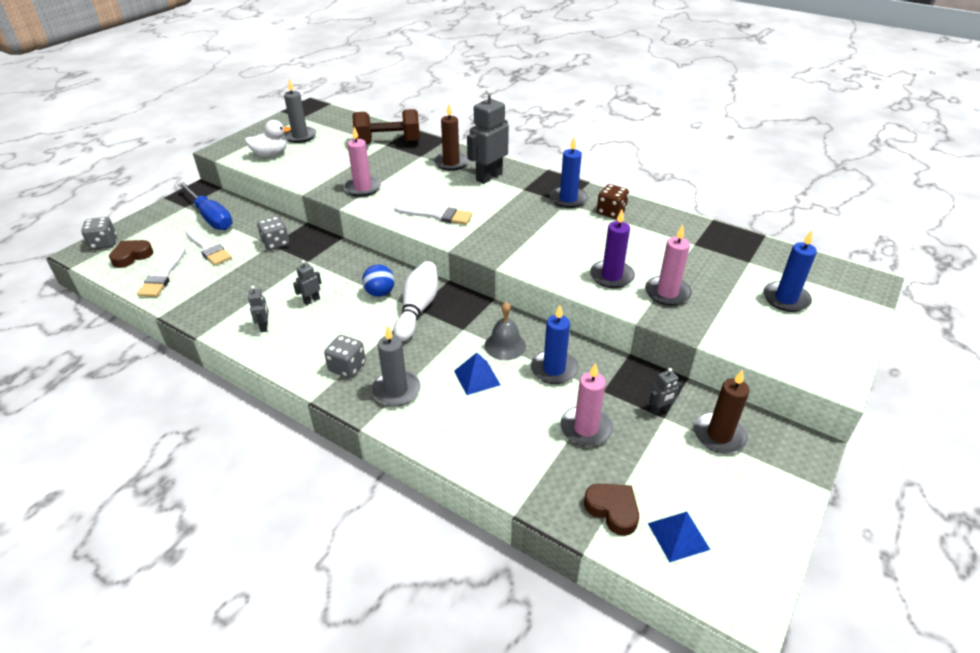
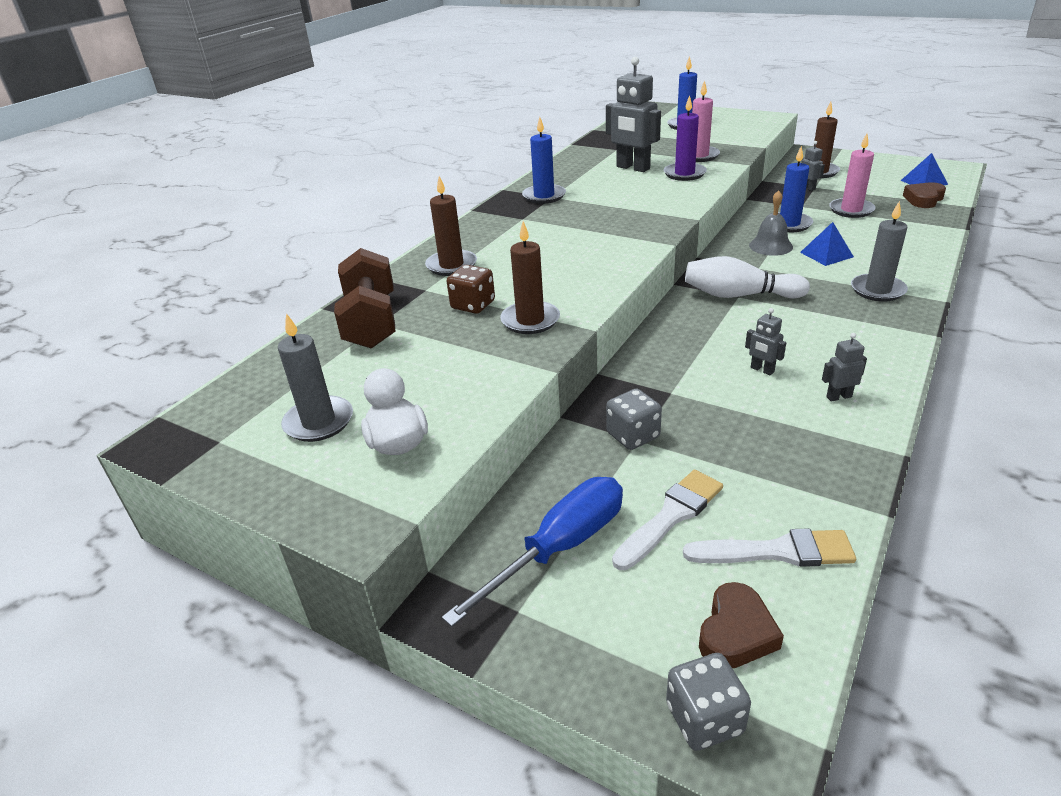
camera: 90 degrees left, 5 degrees down
(131, 256) = (736, 633): brown heart -> brown heart turned 105 degrees counterclockwise
(347, 367) = (866, 322): grey dice -> none
(362, 188) = (530, 320): pink candle -> brown candle
(380, 293) = (720, 323): blue ball -> none
(437, 215) = (597, 259): white brush -> none
(488, 177) = (492, 239): grey robot -> grey robot (632, 168)
(611, 212) = (567, 178): brown dice -> brown dice (473, 305)

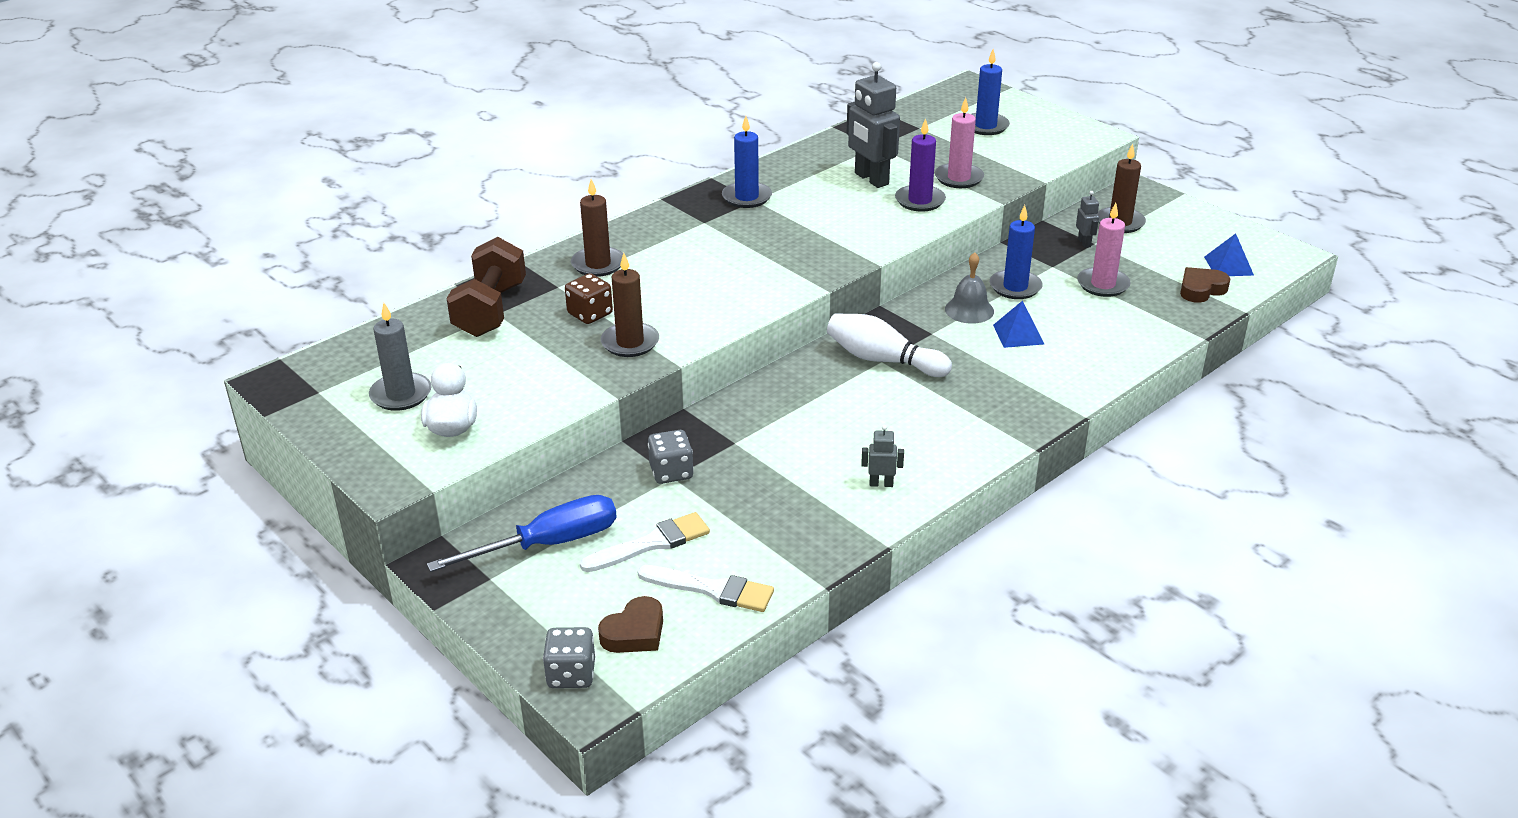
camera: 15 degrees right, 0 degrees up
(762, 370) = (835, 442): grey robot -> none
(877, 290) = (1028, 388): grey candle -> none

